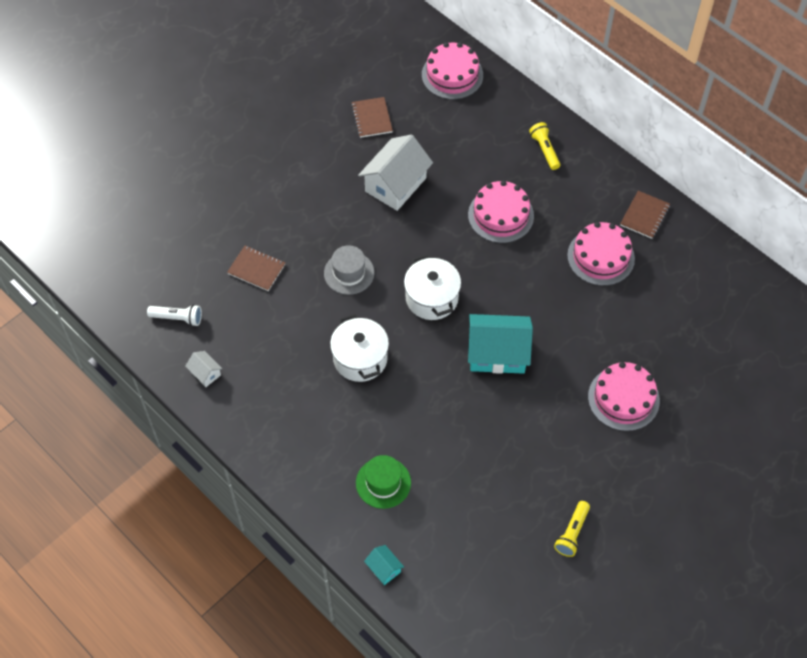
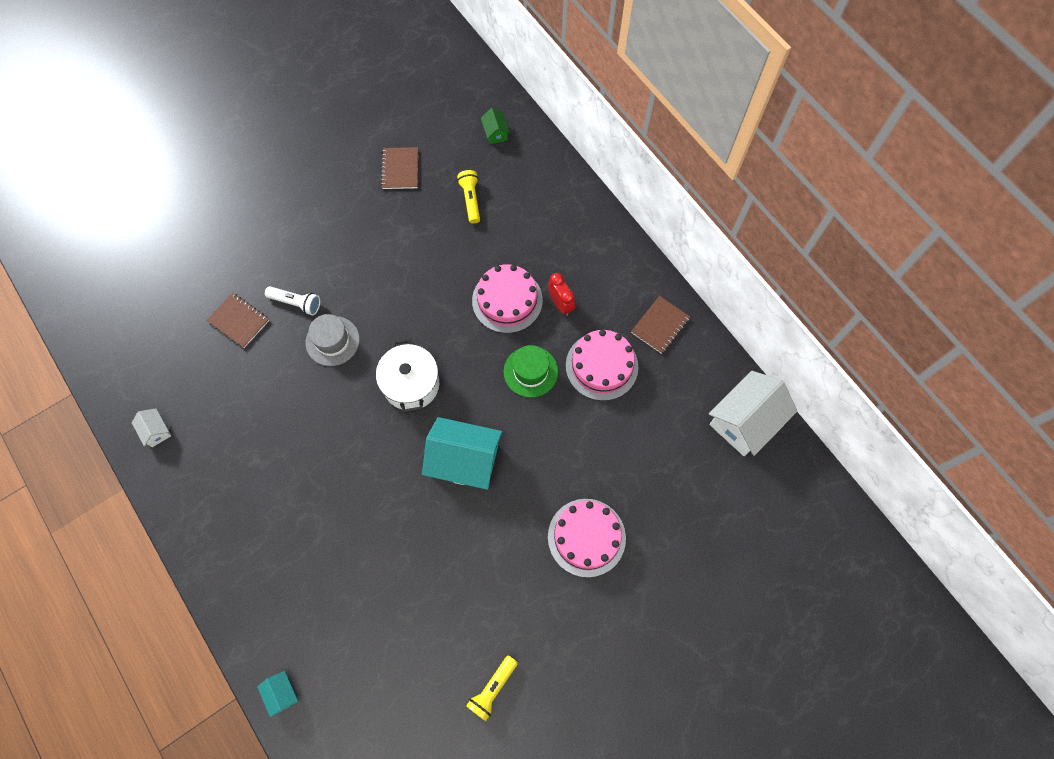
camera: 10 degrees right, 10 degrees up
(177, 318) = (144, 363): white flashlight -> white flashlight (296, 303)
(360, 358) = (319, 442): white pot -> none
(383, 483) = (306, 591): green hat -> green hat (530, 371)
(395, 184) = (406, 248): white house -> white house (745, 421)
(452, 75) = (495, 133): pink cake -> green house
(544, 150) = (571, 233): yellow flashlight -> yellow flashlight (471, 200)
(550, 211) = (560, 304): none -> red clock

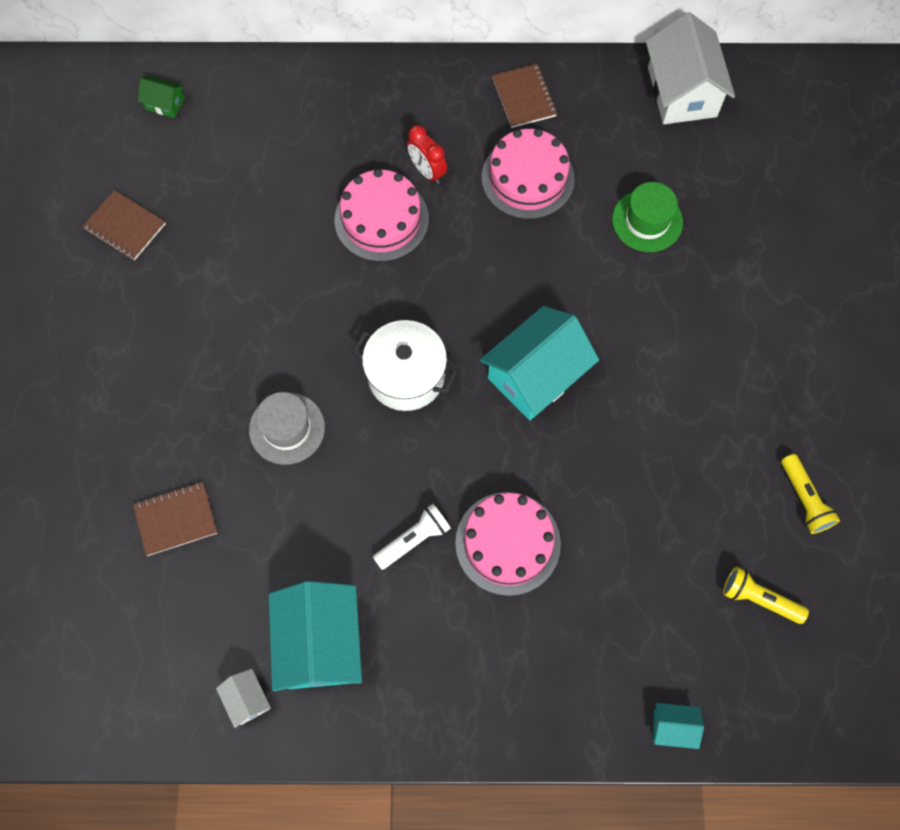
camera: 55 degrees left, 0 degrees up
(156, 431) = (247, 699): white house -> white house turned 60 degrees clockwise
(212, 448) = (320, 643): none -> turquoise house
(296, 303) = (205, 440): white flashlight -> white flashlight (413, 540)
(471, 200) = (228, 179): yellow flashlight -> yellow flashlight (759, 599)
(530, 371) = (482, 248): green hat -> green hat (647, 221)
(560, 304) = (427, 171): red clock -> red clock turned 135 degrees counterclockwise
(586, 537) = (703, 310): pink cake -> pink cake (508, 543)

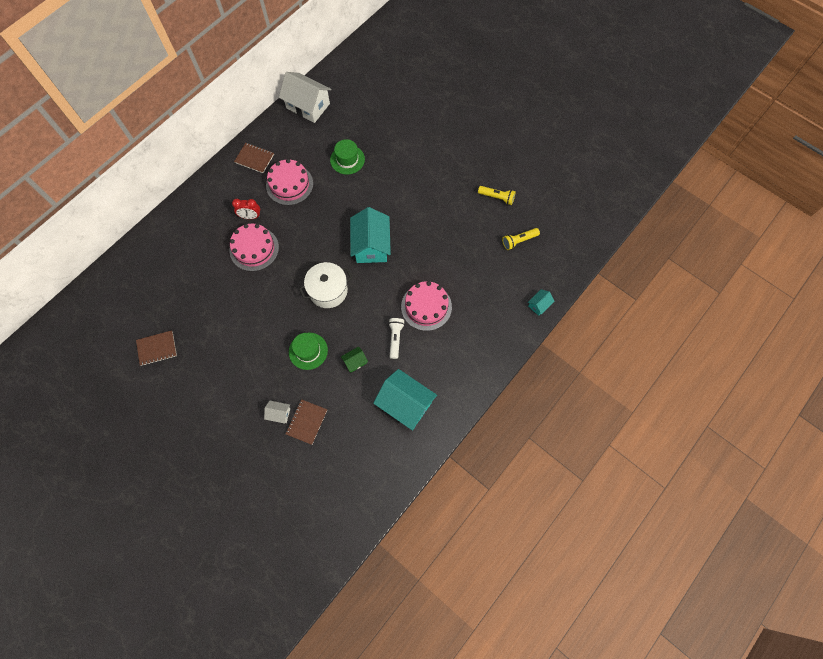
camera: 50 degrees left, 0 degrees up
(165, 103) = (115, 290): green house -> green house (355, 362)
(247, 699) = (404, 448): white house -> white house (279, 414)
(287, 428) = (308, 351): grey hat -> green hat

